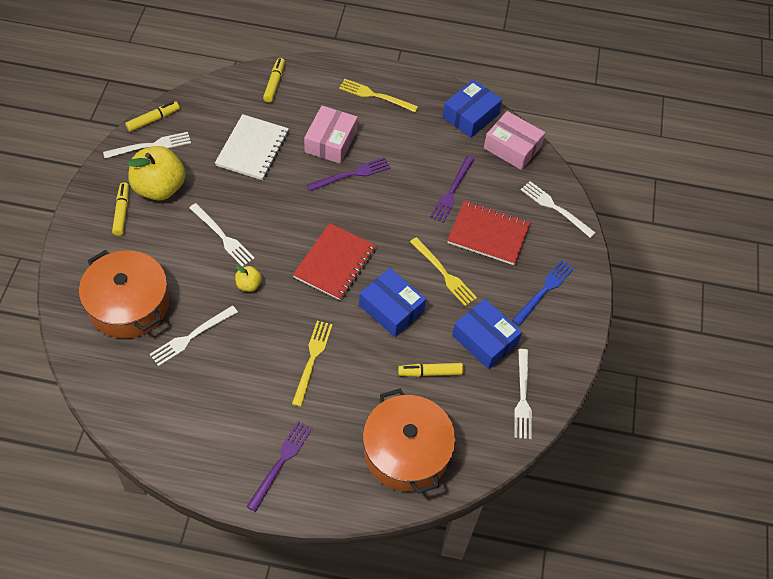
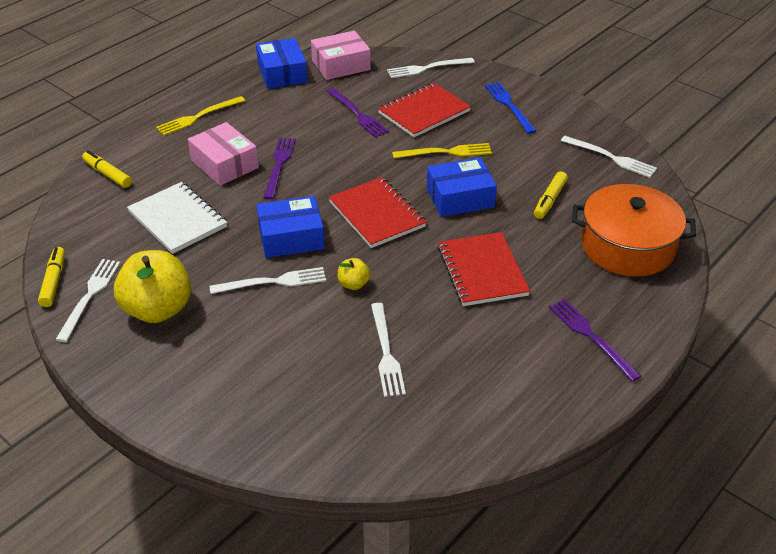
camera: 55 degrees left, 15 degrees down
(122, 212) = (161, 354): yellow marker -> none
(129, 304) = (300, 392): orange pot -> none
(312, 360) = (482, 271): yellow fork -> red notebook
(485, 339) = (536, 156): blue box -> blue box (291, 237)

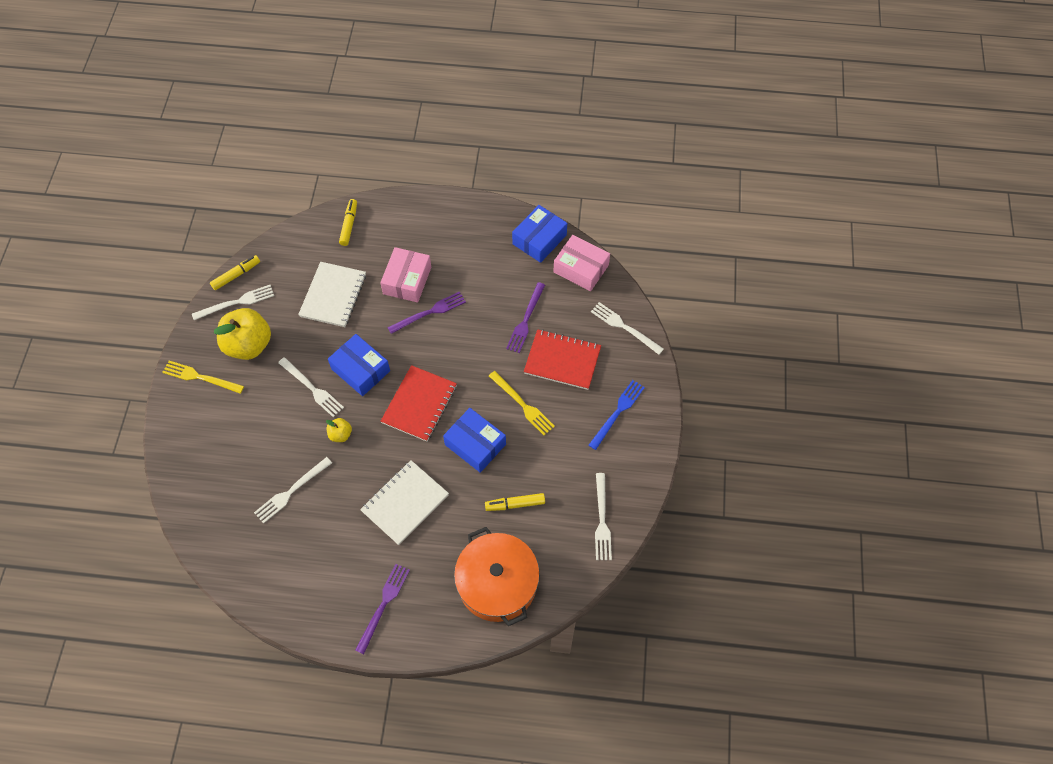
camera: 55 degrees right, 20 degrees up
(198, 117) = (447, 228): yellow fork -> yellow fork (200, 377)
(482, 271) = (405, 503): red notebook -> white notebook

